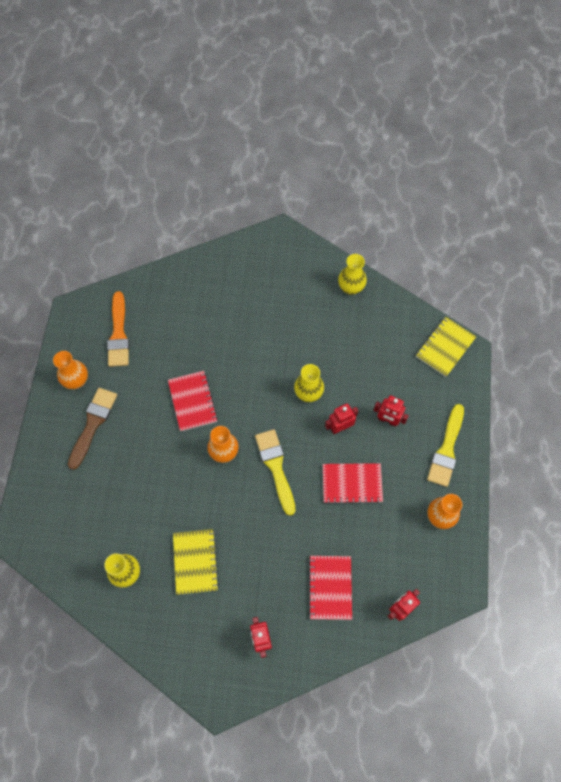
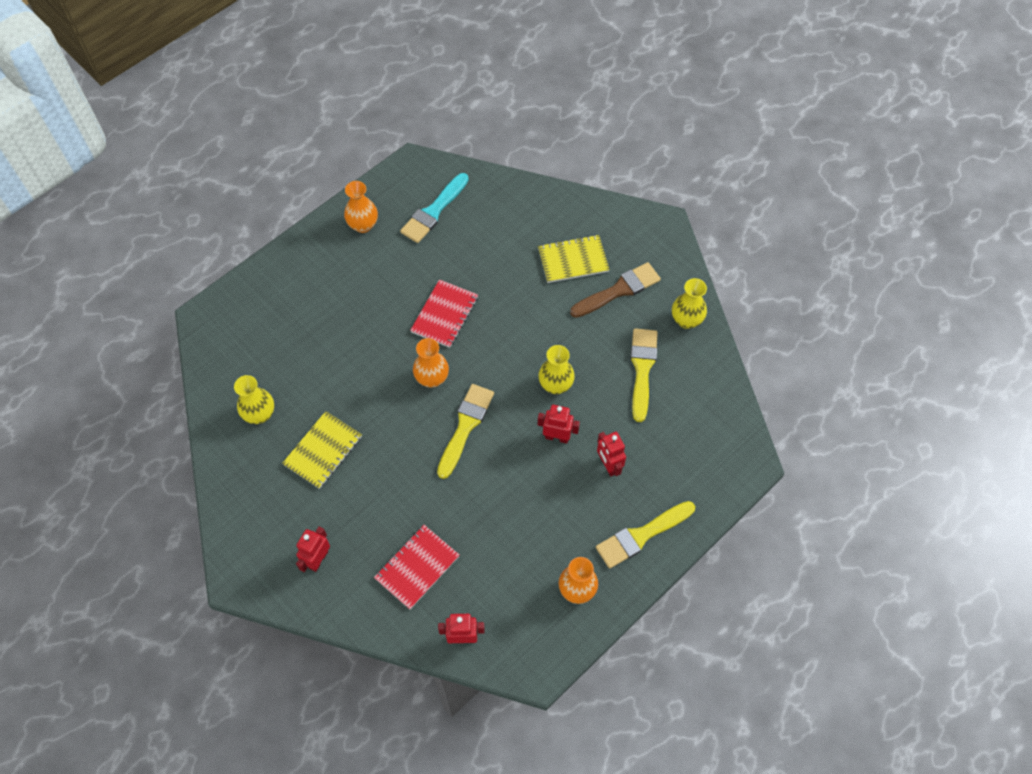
camera: 40 degrees right, 5 degrees down
(93, 424) = (344, 271): brown brush -> brown brush (619, 290)
(119, 334) = (434, 211): orange brush -> turquoise brush
(352, 341) = (642, 369): none -> yellow brush
(352, 484) = (521, 495): red notebook -> none
(445, 347) = (730, 442): yellow notebook -> yellow notebook (573, 260)

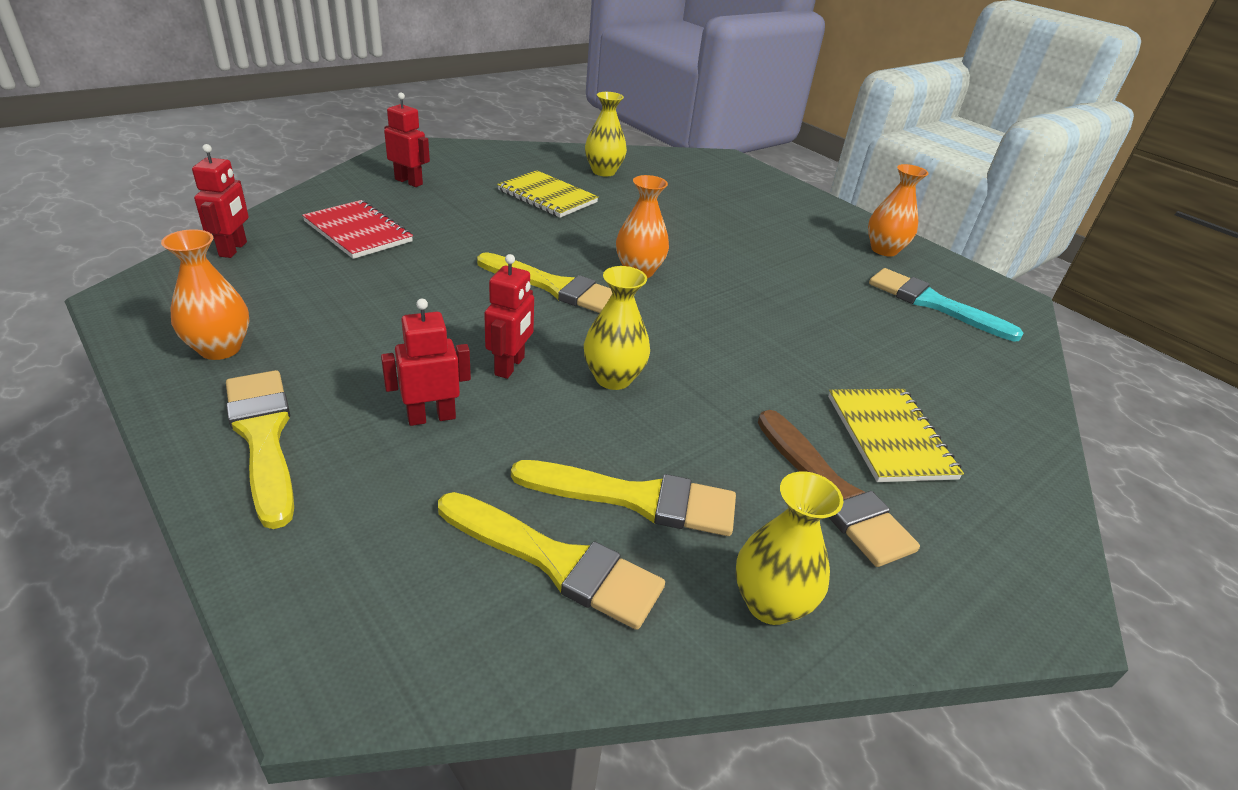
camera: 90 degrees right, 25 degrees down
(445, 315) = (747, 292): red notebook -> none
(684, 397) = (556, 561): none -> yellow brush

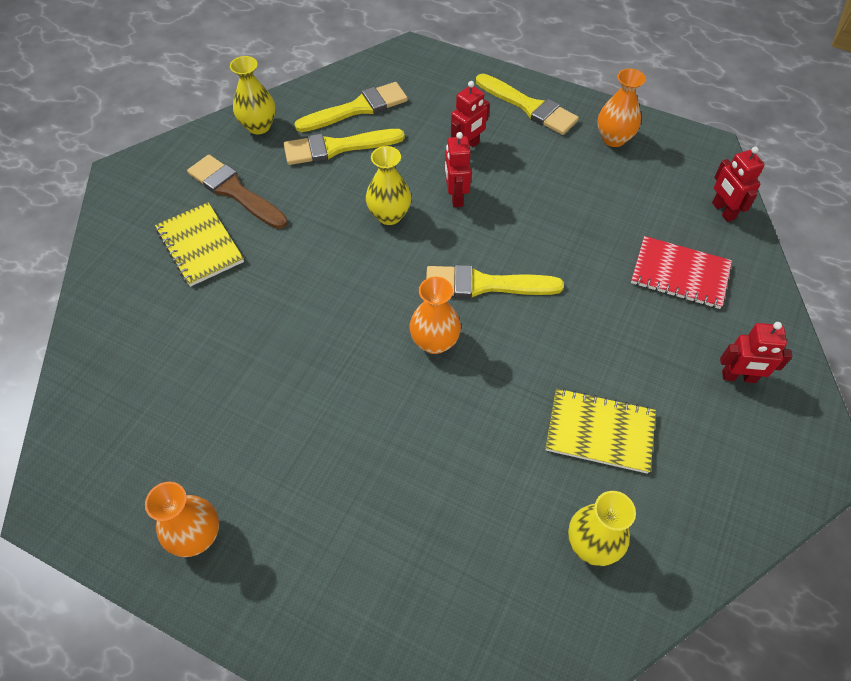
camera: 160 degrees right, 20 degrees up
(556, 561) = (357, 108): yellow brush -> yellow brush turned 150 degrees clockwise
(933, 304) = (148, 438): turquoise brush -> none

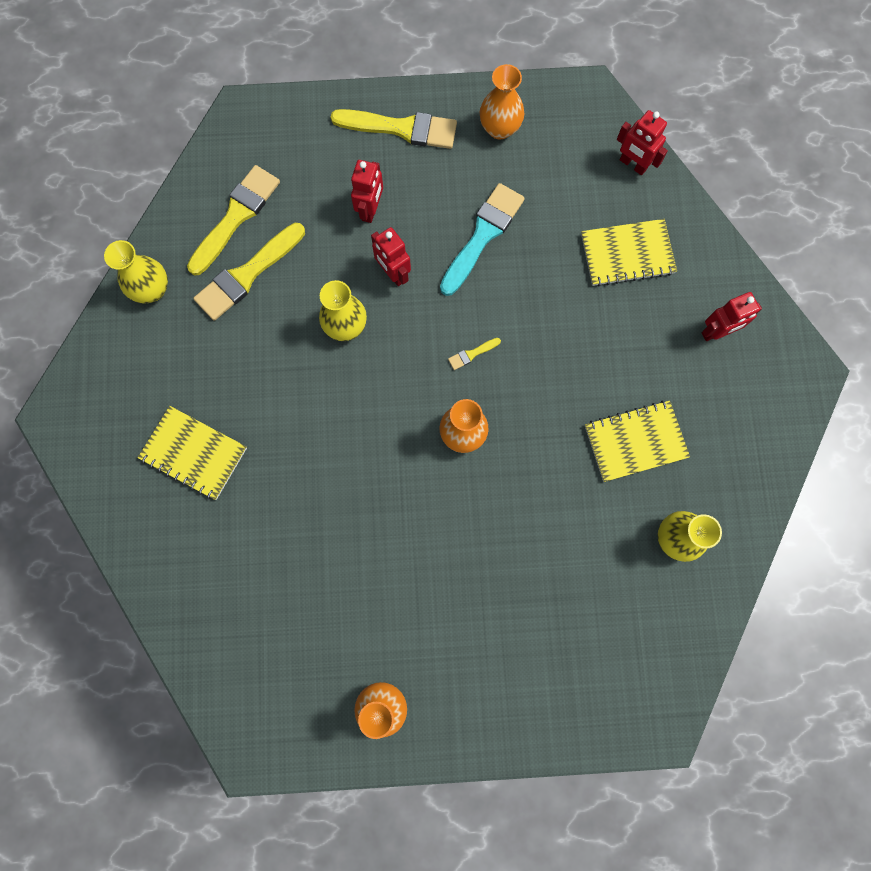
camera: 30 degrees left, 20 degrees up
(234, 191) = (183, 377): brown brush -> none
(484, 284) = (472, 354): yellow brush -> yellow brush, size x0.42
(551, 204) = (483, 235): none -> turquoise brush
(680, 274) = (627, 254): red notebook -> yellow notebook

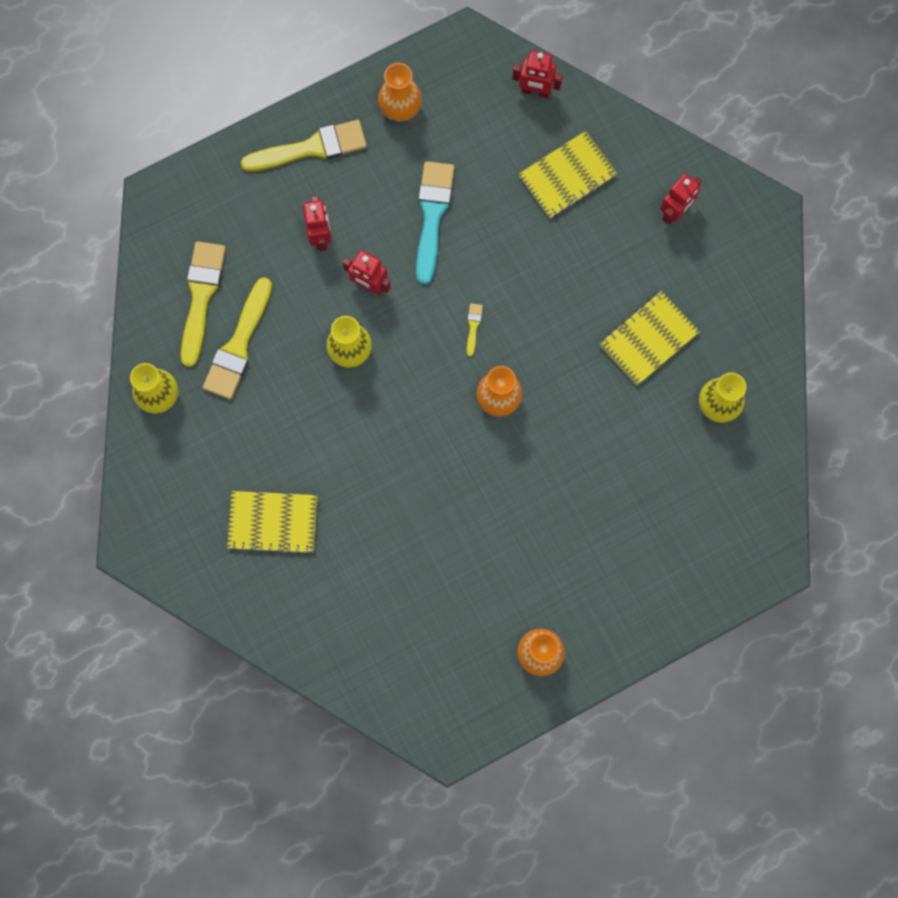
camera: 25 degrees left, 0 degrees up
(472, 354) = (473, 326): yellow brush -> yellow brush turned 150 degrees clockwise

